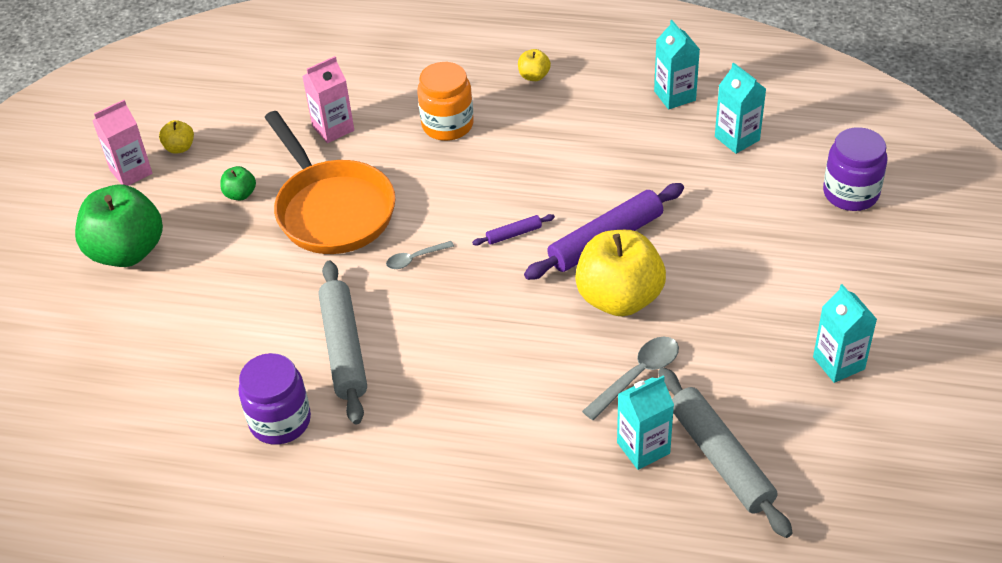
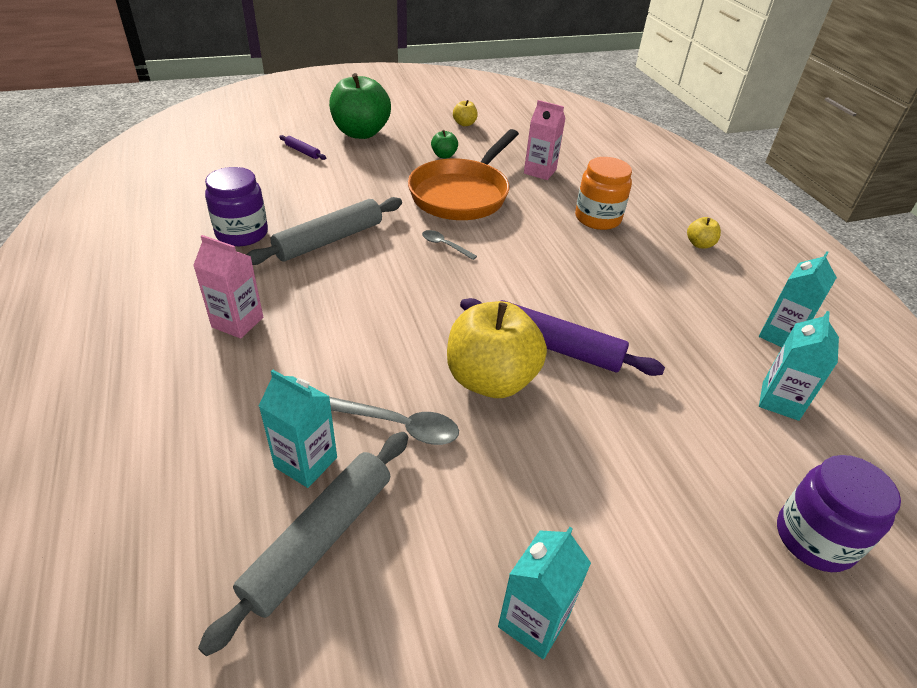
camera: 55 degrees right, 5 degrees down
(131, 172) = (428, 115): pink carton -> pink carton (237, 322)
(514, 234) = (514, 288): purple rolling pin -> purple rolling pin (302, 152)

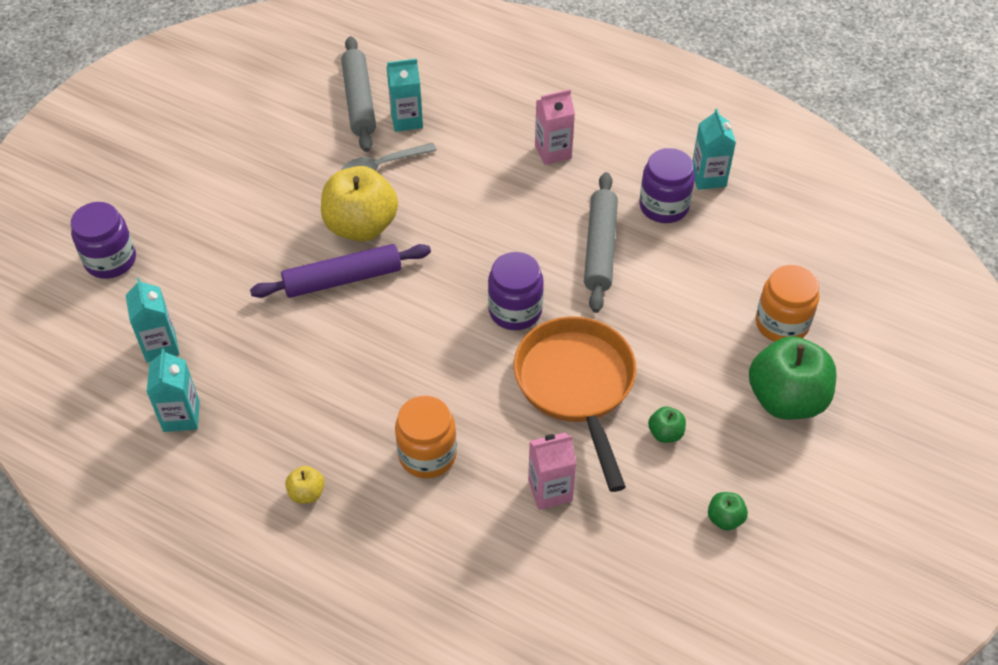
camera: 140 degrees right, 10 degrees up
(302, 152) = (781, 324): purple rolling pin -> orange jar
(444, 245) = (515, 311): grey spoon -> purple jar
(464, 124) = (725, 519): yellow apple -> green apple
(533, 621) = (235, 135): turquoise carton -> turquoise carton (708, 177)

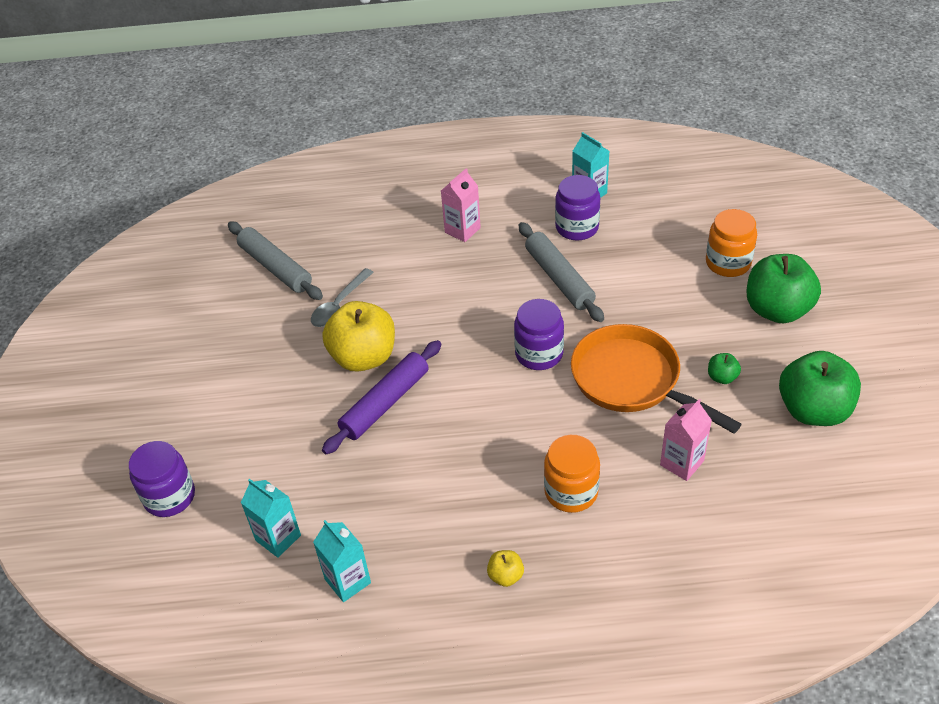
camera: 30 degrees left, 5 degrees down
(406, 120) = (328, 262): turquoise carton -> none
(725, 519) = (813, 410): green apple -> green apple, size x2.31

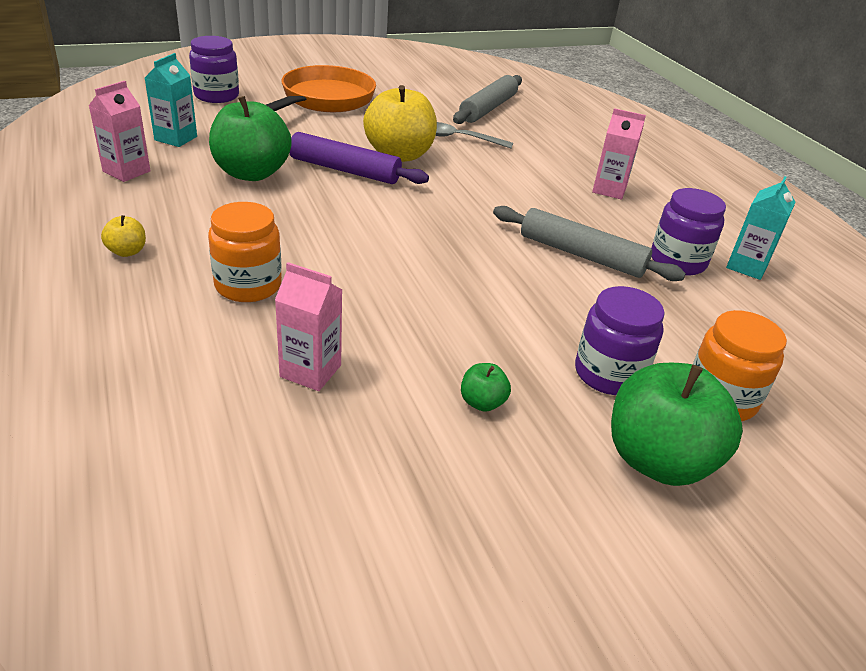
camera: 65 degrees right, 10 degrees down
(348, 581) = (126, 171): turquoise carton -> pink carton
(539, 354) = (452, 249): purple jar -> purple jar (609, 374)
(559, 278) = (581, 255): grey rolling pin -> grey rolling pin turned 75 degrees clockwise
(632, 380) = (440, 320): orange pan -> orange pan (324, 100)
(813, 410) = (457, 514): green apple -> green apple (251, 173)

